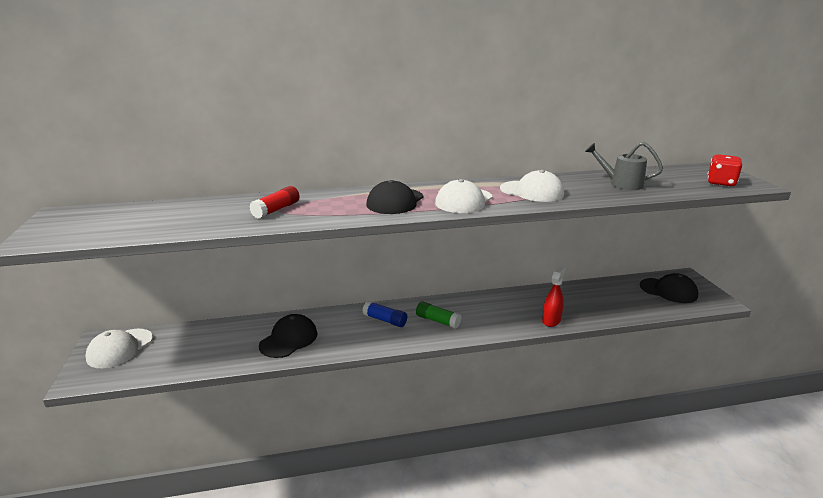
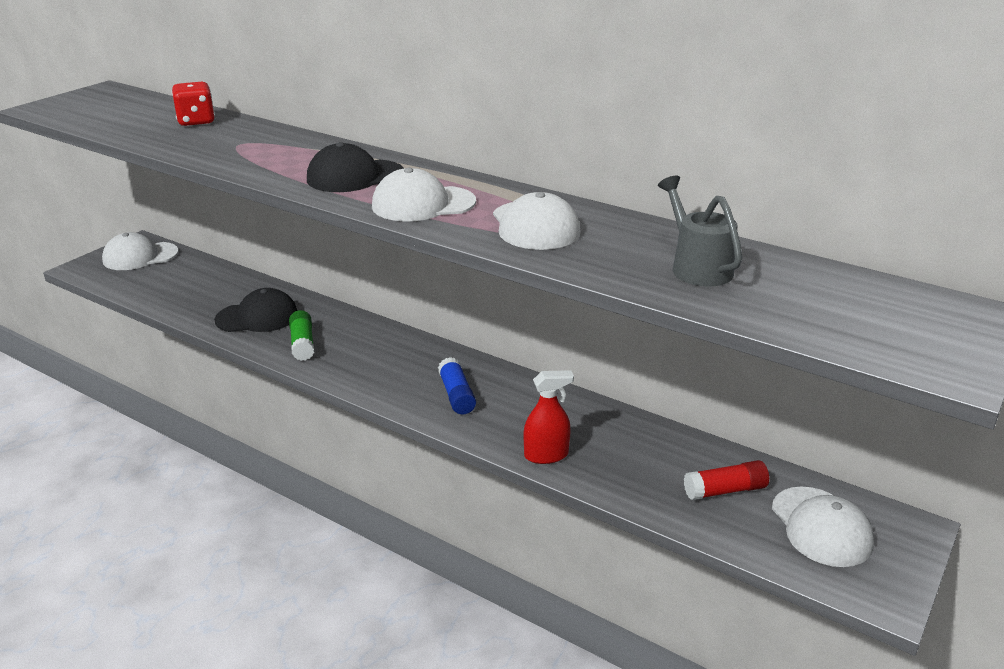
camera: 45 degrees right, 5 degrees up
(276, 210) = (238, 144): red glue stick -> red glue stick (725, 490)
(385, 320) = (369, 347): blue glue stick -> blue glue stick (456, 395)
(437, 321) = (418, 378): green glue stick -> green glue stick (302, 344)
(668, 290) = (821, 526): black cap -> white cap
(721, 183) = (889, 338): red dice -> red dice (196, 121)

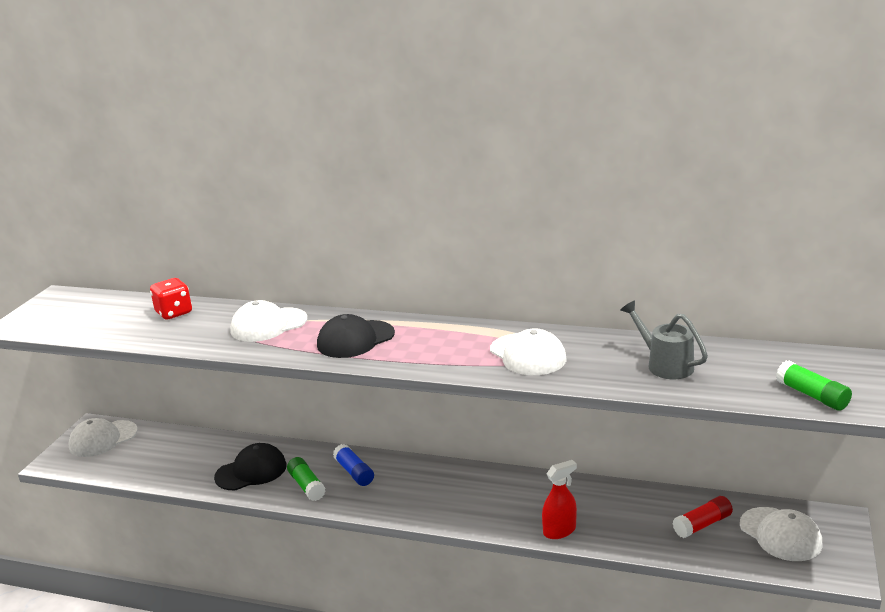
camera: 15 degrees left, 5 degrees down
(423, 204) = (429, 353): white cap -> white cap (268, 325)
(456, 395) = (462, 499): blue glue stick -> blue glue stick (354, 472)
(874, 340) = (812, 395): none -> green glue stick

